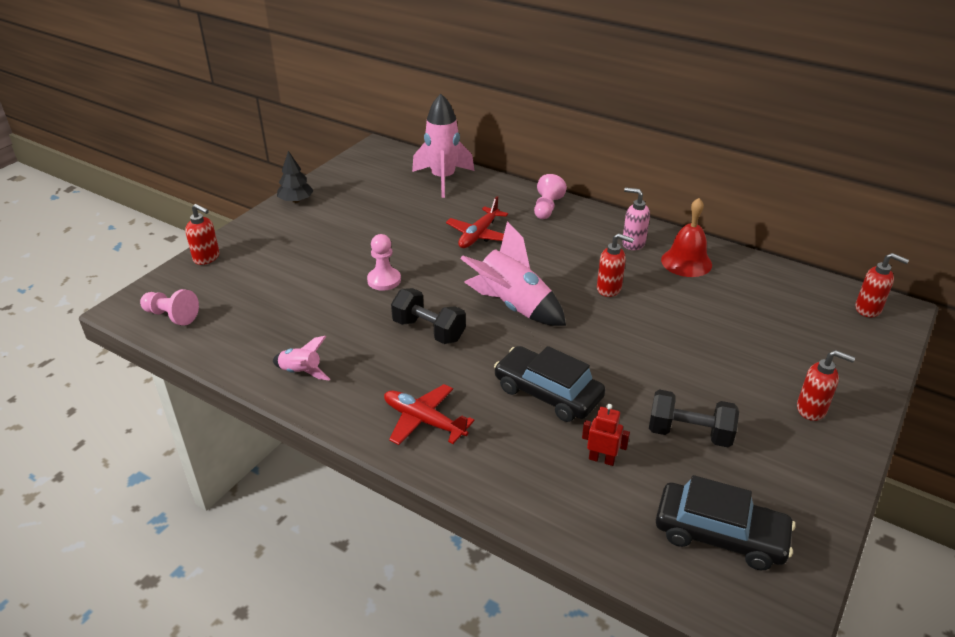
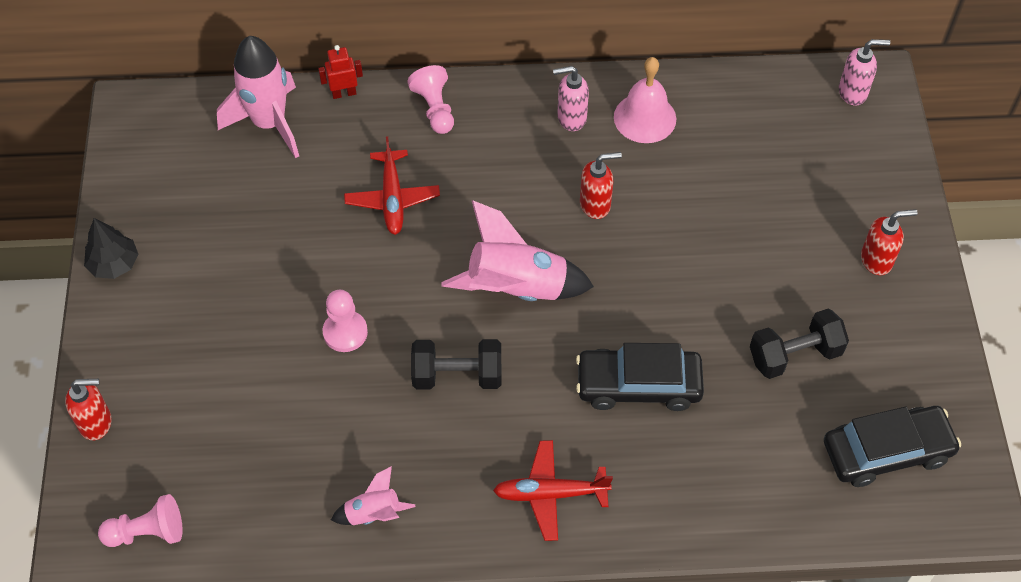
camera: 35 degrees left, 20 degrees up
(602, 459) = (741, 433): red robot -> red robot (344, 93)
(686, 262) = (645, 118): red bell -> pink bell
(868, 309) = (853, 92): red soap dispenser -> pink soap dispenser

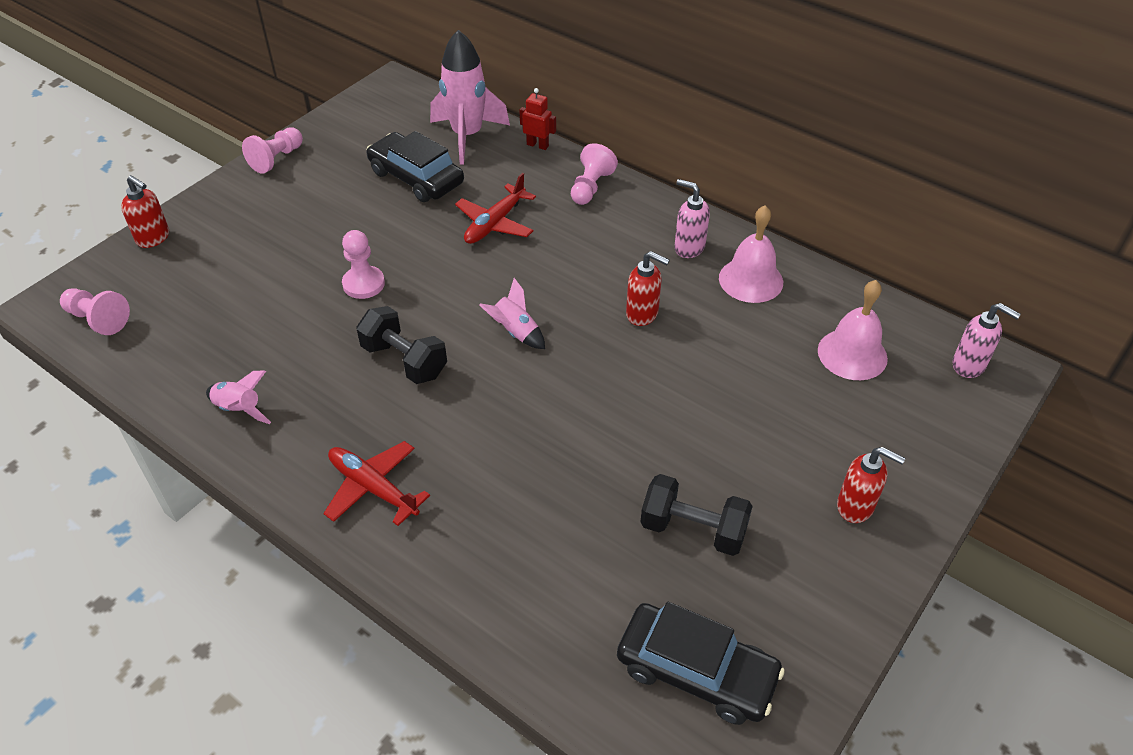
camera: 40 degrees right, 10 degrees down
(114, 264) = (276, 159): black tree -> pink pawn
(516, 288) = (515, 332): pink rocket -> pink rocket, size x0.51
(638, 385) = (532, 460): black car -> black car (416, 177)
(771, 136) = (852, 354): none -> pink bell

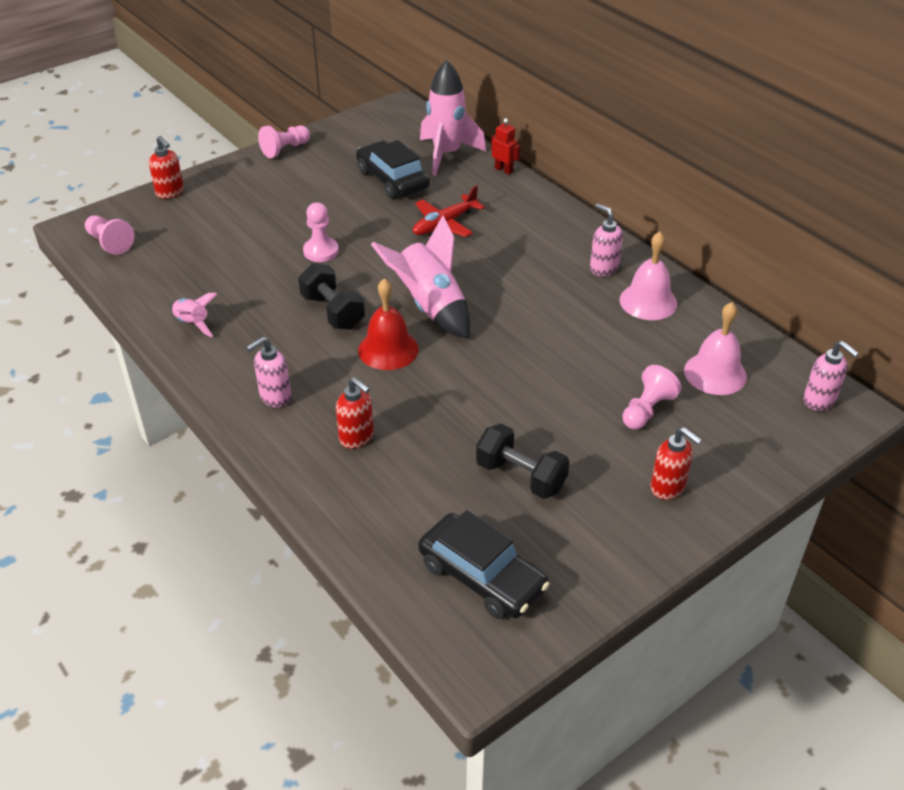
camera: 15 degrees right, 5 degrees down
(373, 488) = (275, 397): red plane -> pink soap dispenser
(486, 397) = (388, 349): none -> red bell
(515, 332) = (430, 307): pink rocket -> pink rocket, size x1.95
(590, 187) = (536, 209): pink pawn -> pink pawn (647, 410)
(642, 314) = (542, 312): red soap dispenser -> red soap dispenser (357, 437)

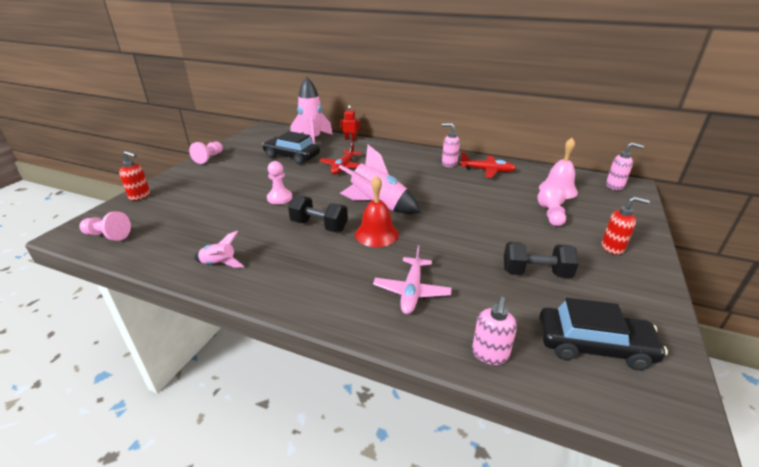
camera: 30 degrees left, 10 degrees down
(275, 397) = (327, 288): pink soap dispenser -> pink soap dispenser (490, 354)
(357, 437) = (411, 291): red soap dispenser -> pink plane
(648, 301) = (487, 171): pink bell -> red plane

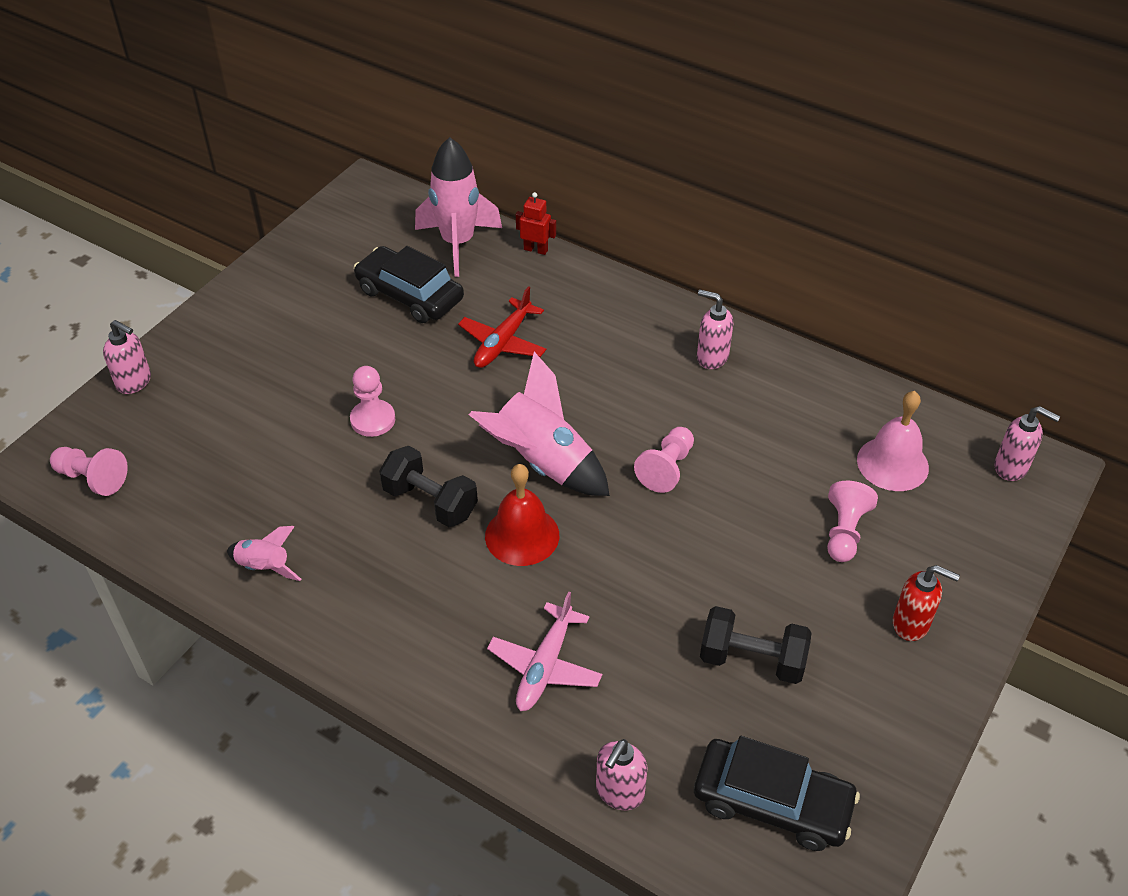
camera: 10 degrees right, 15 degrees up
(140, 196) = (134, 382): red soap dispenser -> pink soap dispenser
(209, 158) = (253, 282): pink pawn -> pink pawn (666, 468)
(487, 171) = (780, 389): red plane -> none

